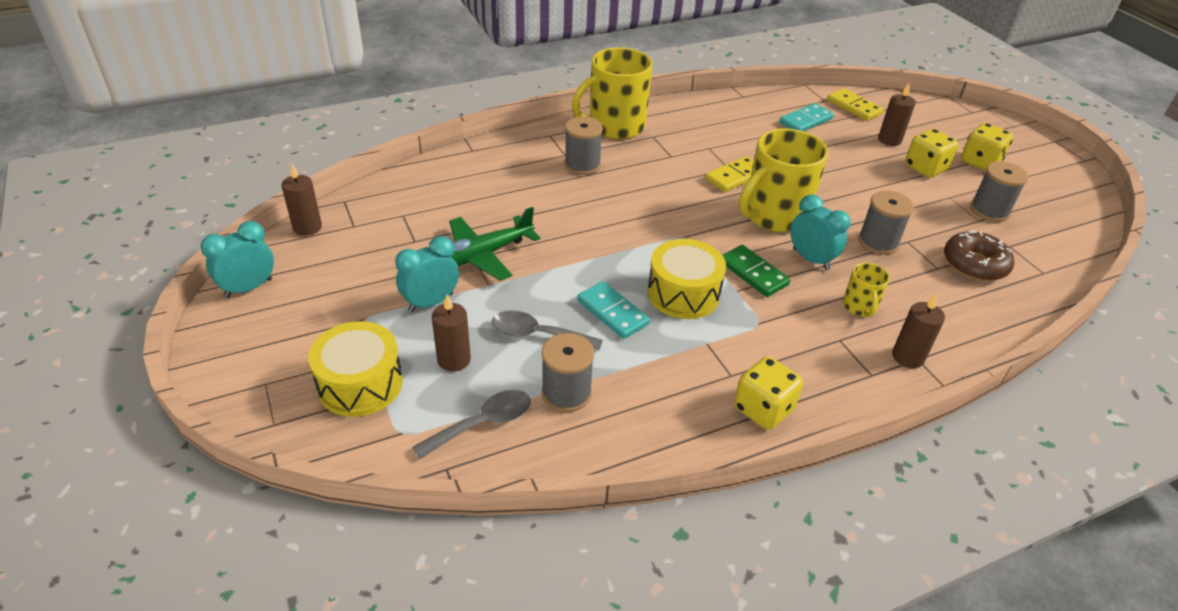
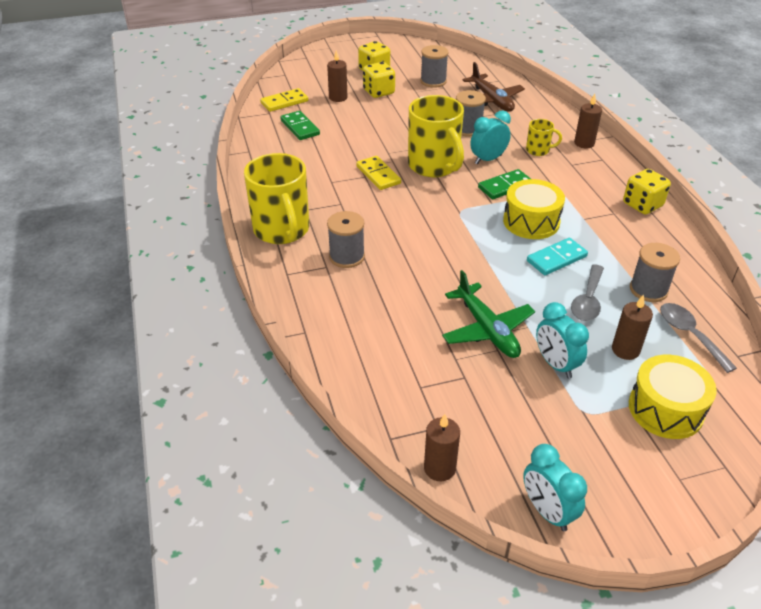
camera: 80 degrees left, 0 degrees up
(806, 121) = (300, 127): turquoise domino -> green domino
(974, 264) = (491, 100): brown donut -> brown plane

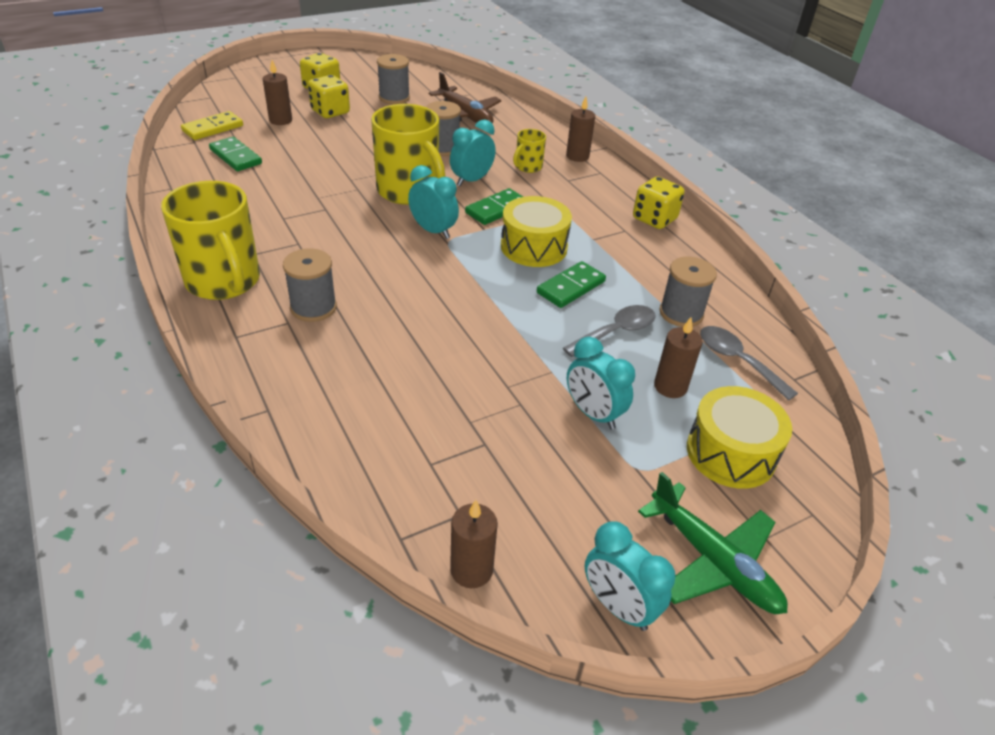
camera: 15 degrees left, 0 degrees up
(378, 175) = (342, 206): yellow domino -> none
(449, 201) = (433, 231): none -> turquoise clock
(487, 330) = (503, 380): green plane -> green plane (713, 562)
(538, 150) = (528, 167): yellow mug -> yellow mug turned 135 degrees clockwise
(556, 259) = (571, 287): turquoise domino -> green domino
(588, 300) = (615, 332): grey spoon -> grey spoon turned 135 degrees counterclockwise

